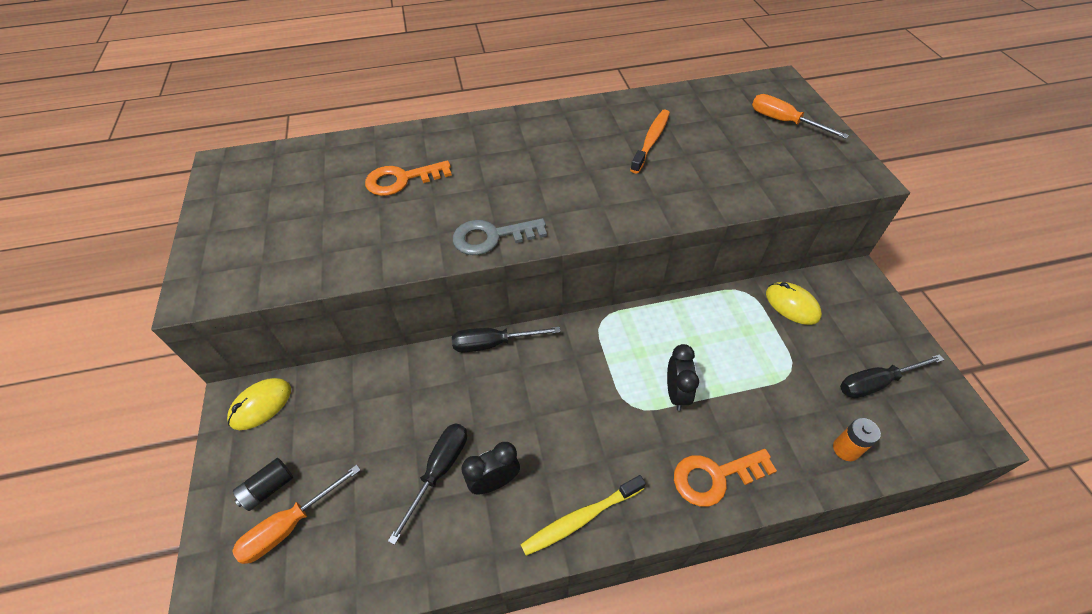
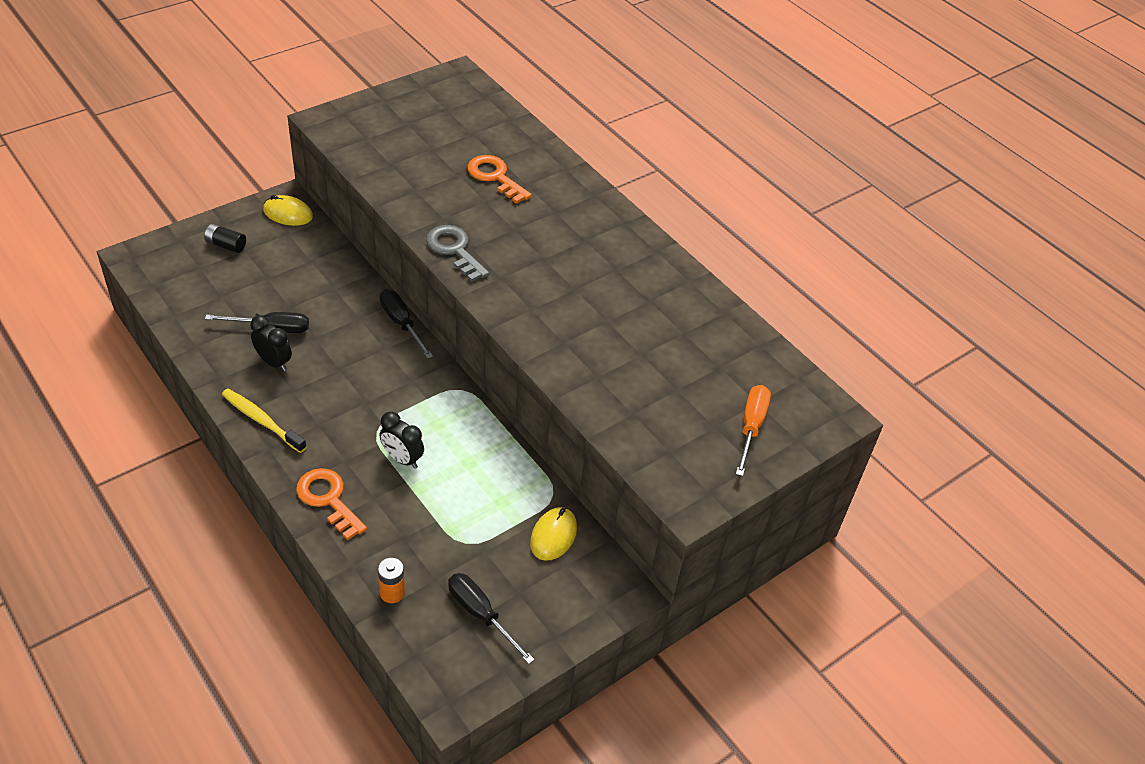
camera: 60 degrees right, 5 degrees down
(290, 526) = (204, 267): orange screwdriver -> none
(651, 141) = (648, 324): orange toothbrush -> none
(676, 393) = (402, 459): black clock -> black clock turned 60 degrees clockwise

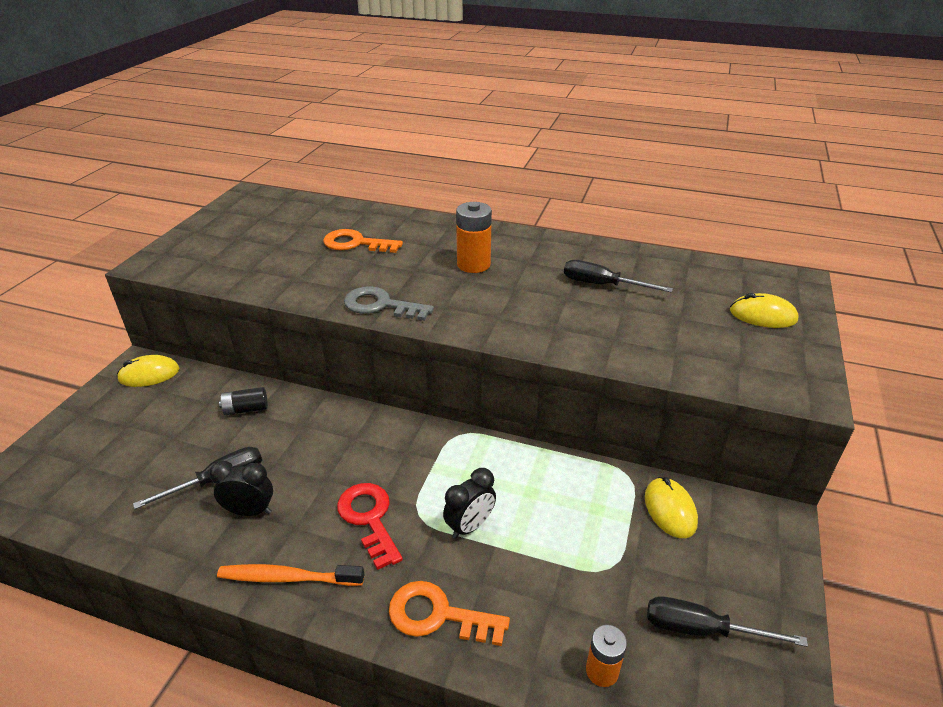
camera: 30 degrees left, 10 degrees down
(226, 245) = (101, 430): black battery -> black battery (246, 409)
(261, 421) = (288, 578): yellow toothbrush -> orange toothbrush
(343, 413) = (369, 518): none -> red key
(401, 323) = (348, 410): black screwdriver -> black screwdriver (602, 285)
(402, 459) = (470, 526): black clock -> black clock turned 45 degrees counterclockwise
(567, 248) = (473, 264): none -> orange battery
(751, 427) = (762, 315): orange screwdriver -> yellow mouse

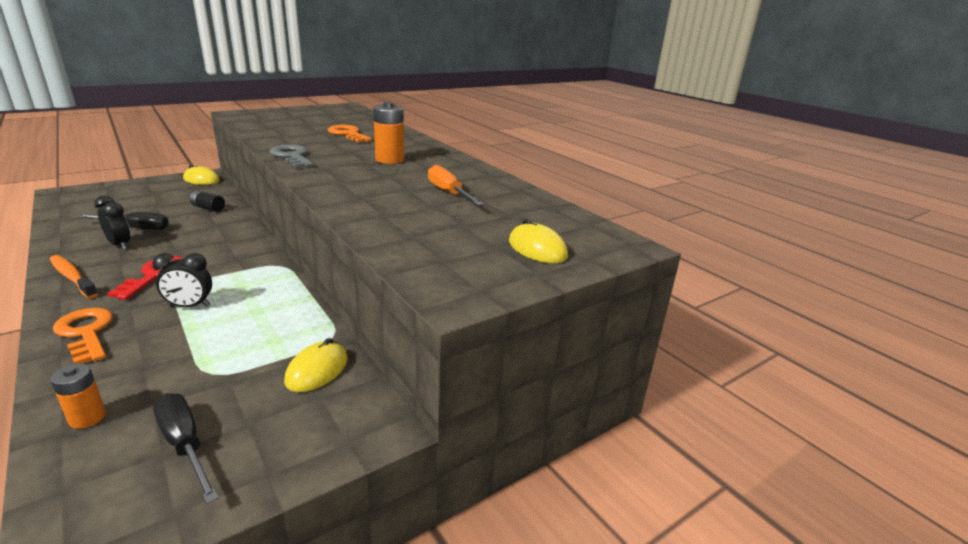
camera: 35 degrees right, 10 degrees down
(602, 285) = (448, 193): black screwdriver -> orange screwdriver

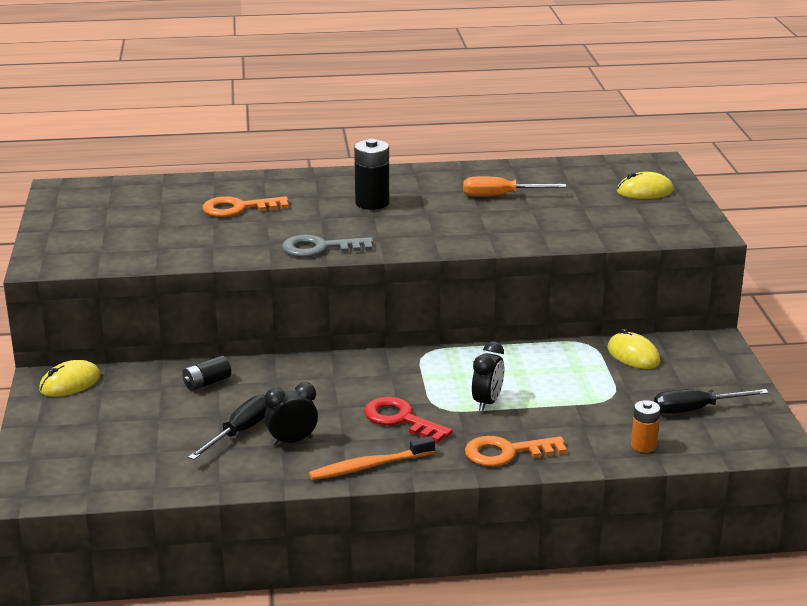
camera: 60 degrees left, 0 degrees up
(389, 160) = (372, 203): orange battery -> black battery

